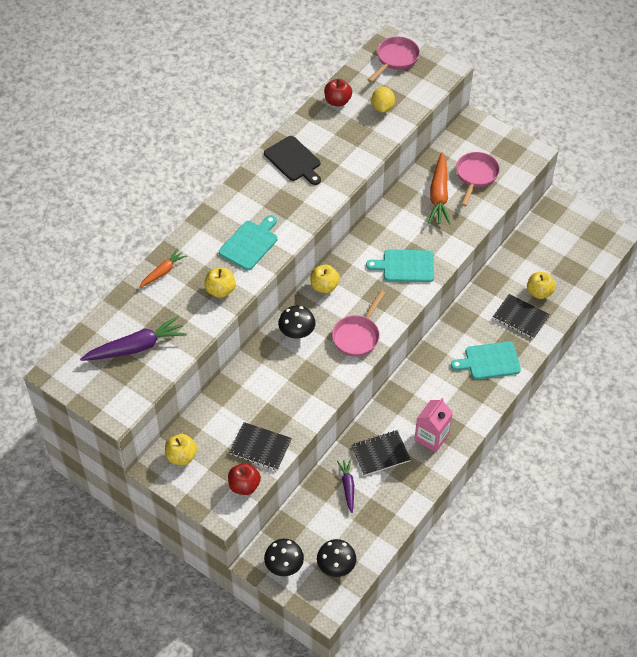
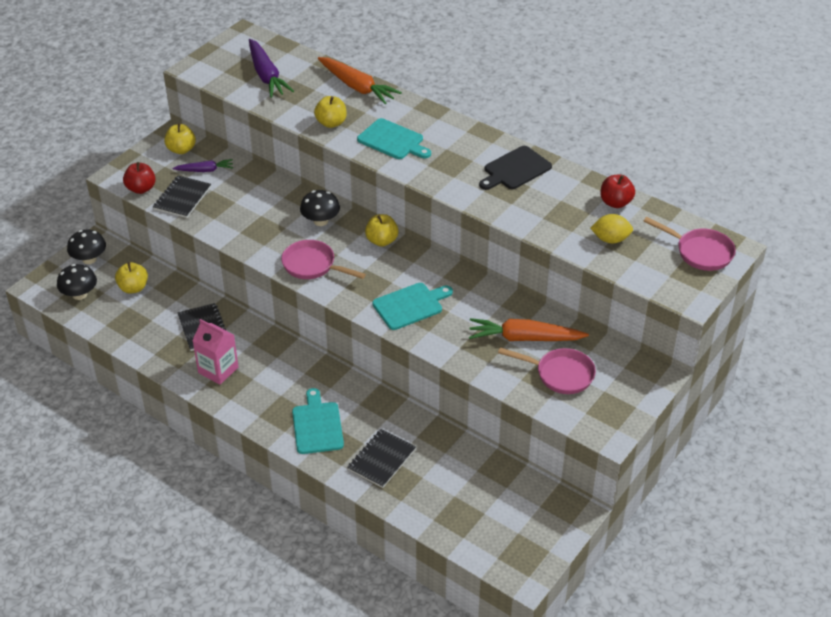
camera: 90 degrees right, 10 degrees down
(163, 272) = (357, 87): orange carrot -> orange carrot, size x1.73
(347, 487) = (167, 303): purple carrot -> purple carrot (205, 170)
(405, 266) = (410, 305): turquoise cutting board -> turquoise cutting board turned 60 degrees clockwise
(539, 292) = (421, 481): yellow apple -> yellow apple (133, 288)

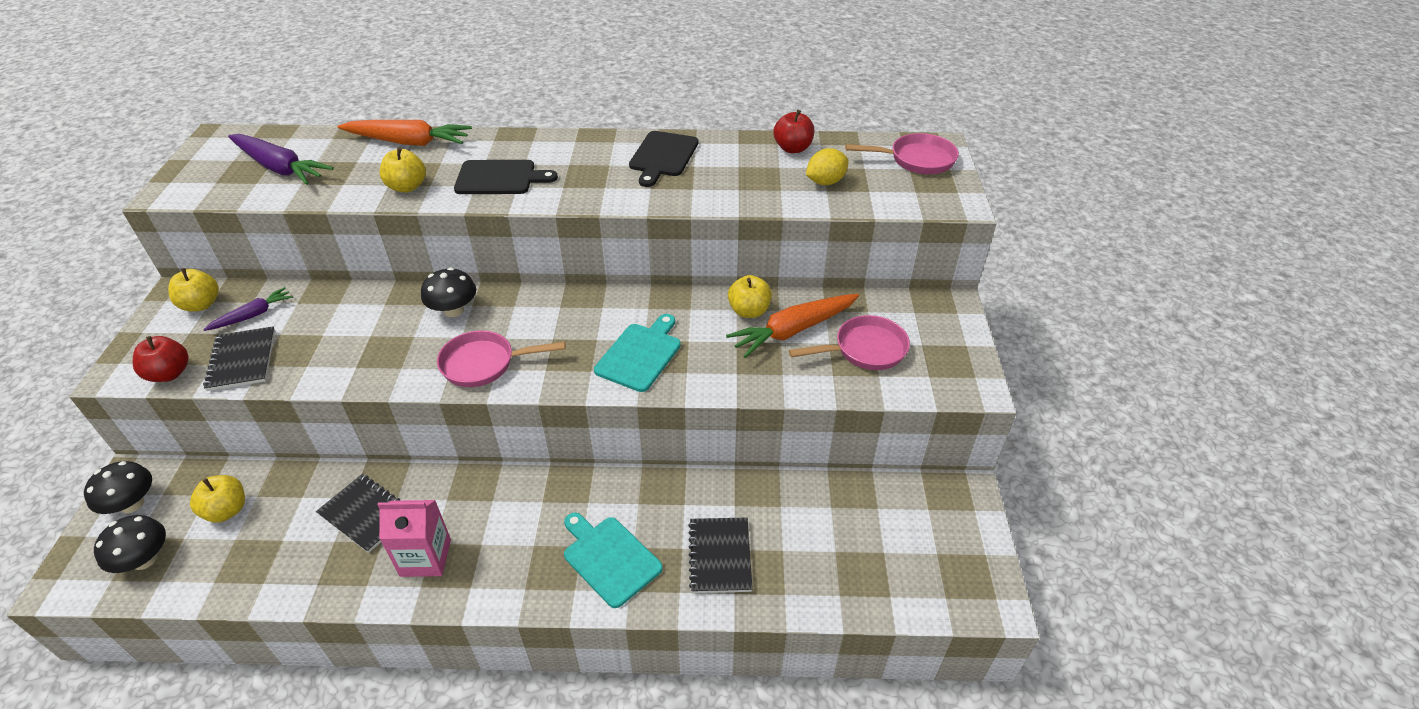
camera: 35 degrees left, 0 degrees up
(382, 241) = (546, 300): yellow apple -> yellow apple (749, 311)
(393, 140) = (500, 178): turquoise cutting board -> black cutting board

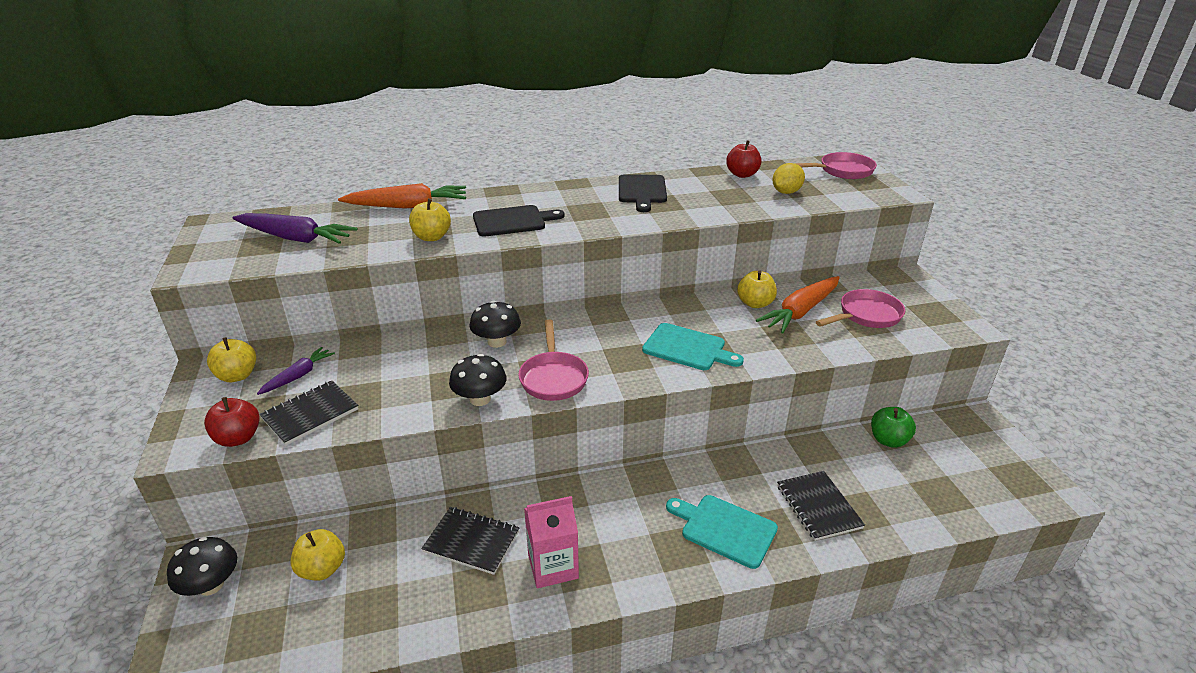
camera: 15 degrees left, 10 degrees down
(144, 559) = (253, 634): black mushroom -> black mushroom (480, 399)
(242, 360) = (310, 414): black notebook -> black notebook turned 75 degrees clockwise
(484, 364) = (553, 377): pink pan -> pink pan turned 75 degrees counterclockwise
(640, 354) = (688, 348): turquoise cutting board -> turquoise cutting board turned 105 degrees clockwise
(844, 496) = (888, 440): none -> green apple

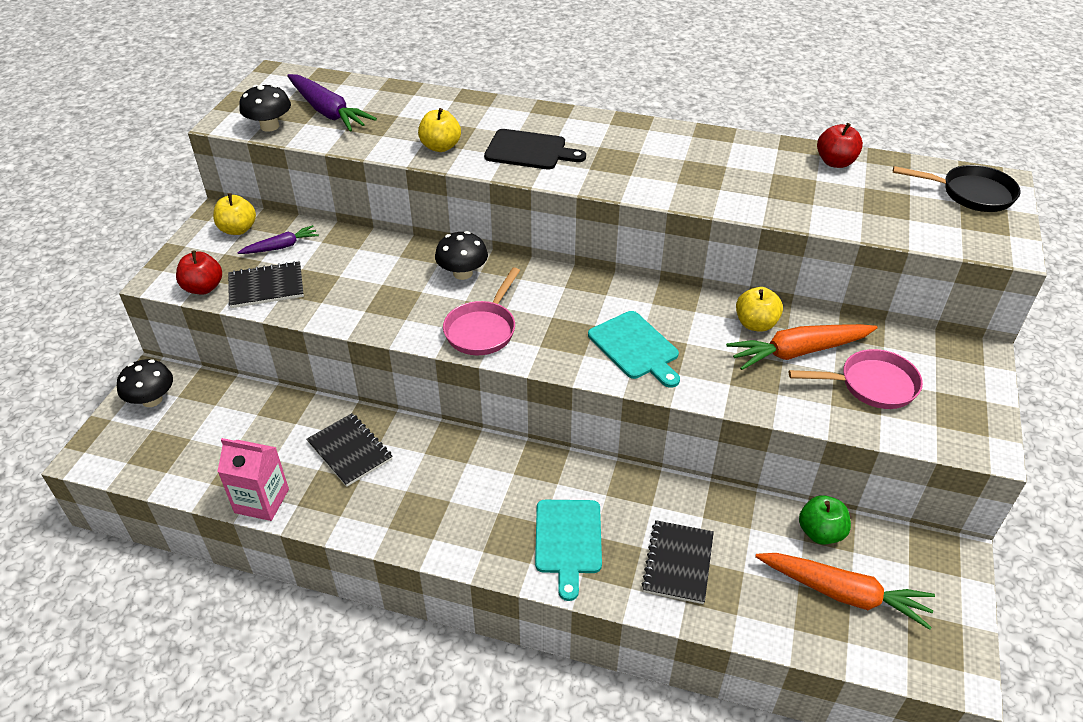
camera: 30 degrees right, 10 degrees up
(322, 569) = (230, 422): yellow apple -> none
(408, 206) = (449, 103): orange carrot -> orange carrot (843, 593)
(480, 399) = (404, 326): black mushroom -> black mushroom (269, 126)
(553, 566) = (397, 502): pink carton -> pink carton (262, 501)
(642, 191) = (696, 152): black cutting board -> none
(724, 529) = (568, 541): turquoise cutting board -> turquoise cutting board turned 150 degrees counterclockwise
(786, 192) = (863, 203): yellow lemon -> none
(842, 171) = (971, 194): pink pan -> black pan

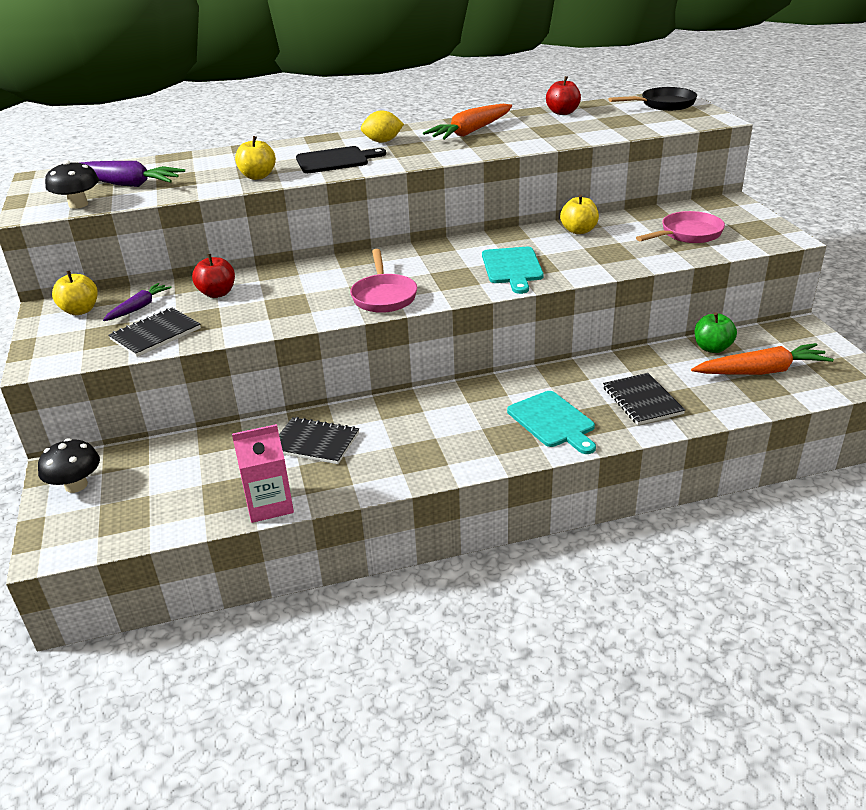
camera: 30 degrees left, 10 degrees down
(203, 288) = (91, 354): red apple -> red apple (217, 293)
(462, 273) = (327, 273): black mushroom -> none
(601, 138) = (383, 141): none -> yellow lemon
(635, 348) = (512, 268): turquoise cutting board -> turquoise cutting board turned 60 degrees clockwise
(798, 352) = (623, 234): orange carrot -> orange carrot (471, 132)

